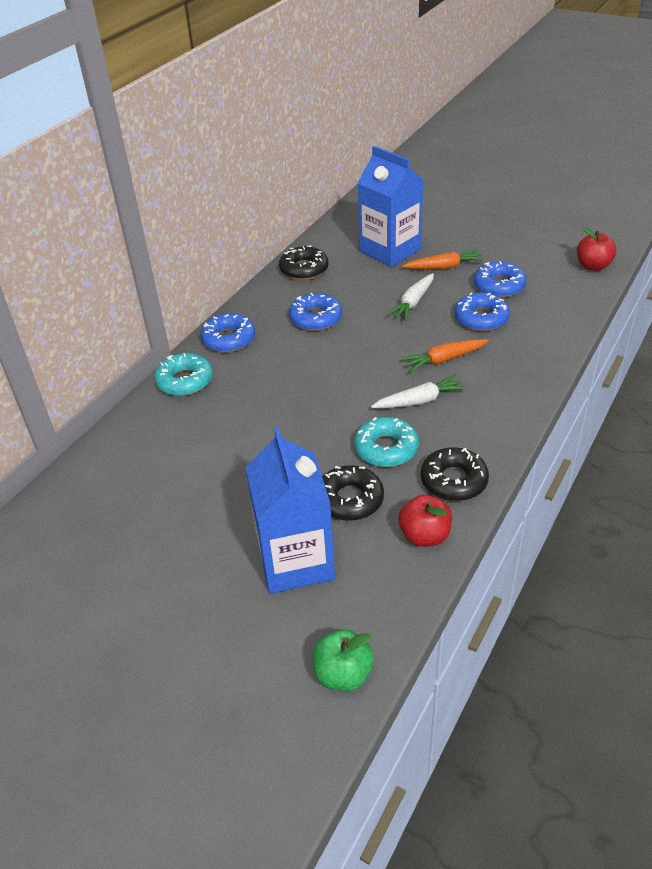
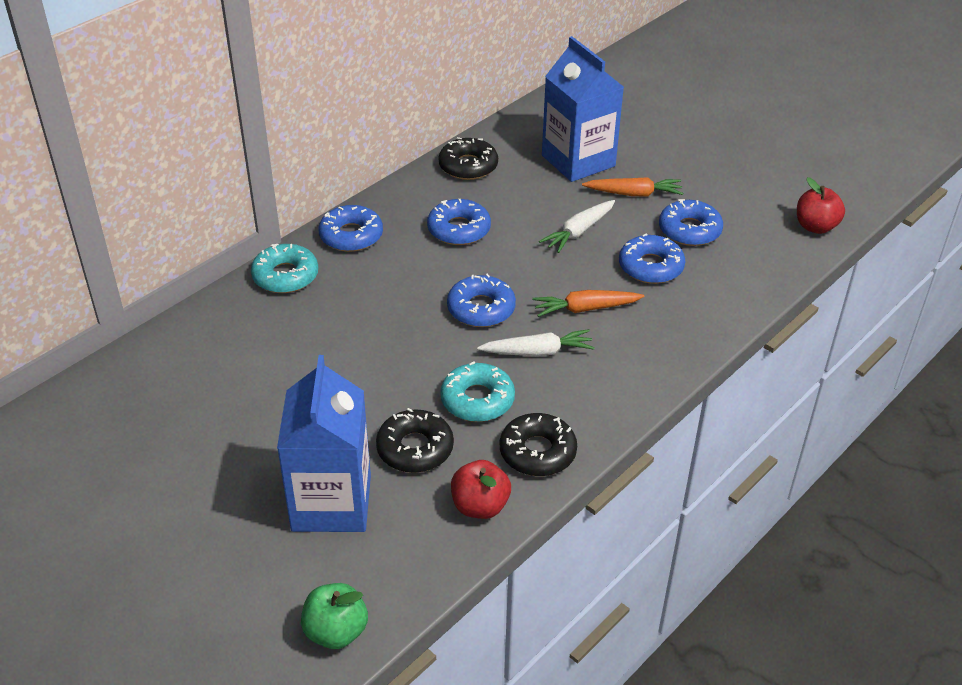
camera: 10 degrees right, 0 degrees up
(359, 376) = (481, 309): none -> blue donut

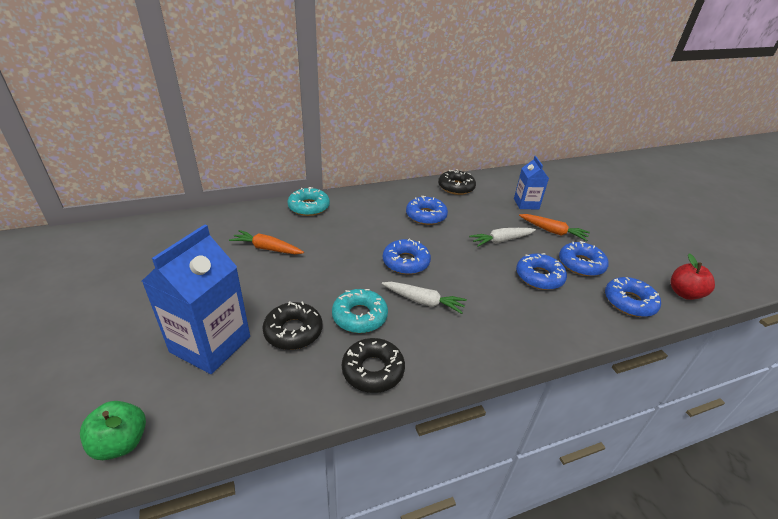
camera: 25 degrees right, 5 degrees down
(351, 236) = (362, 199): blue donut -> blue donut (629, 302)
(480, 506) = (301, 392): red apple -> none
(578, 161) = (526, 204): blue carton -> blue carton, size x0.57
(585, 309) = (475, 286): orange carrot -> orange carrot (267, 248)

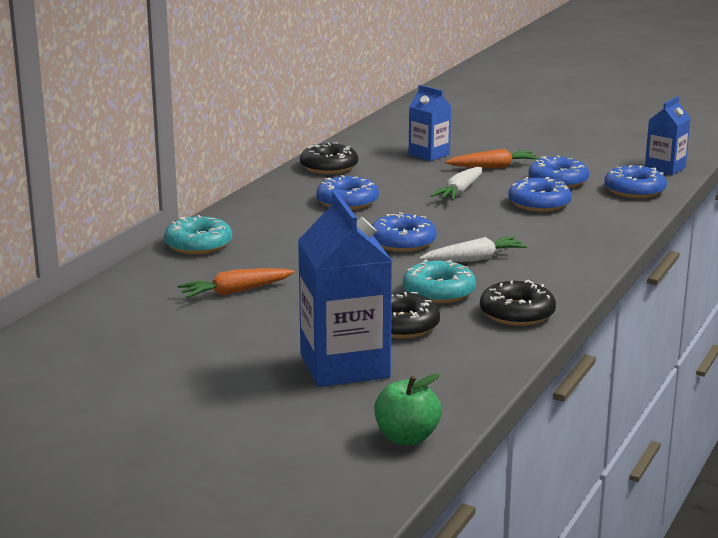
camera: 40 degrees left, 15 degrees down
(684, 293) = (665, 168): red apple -> blue carton

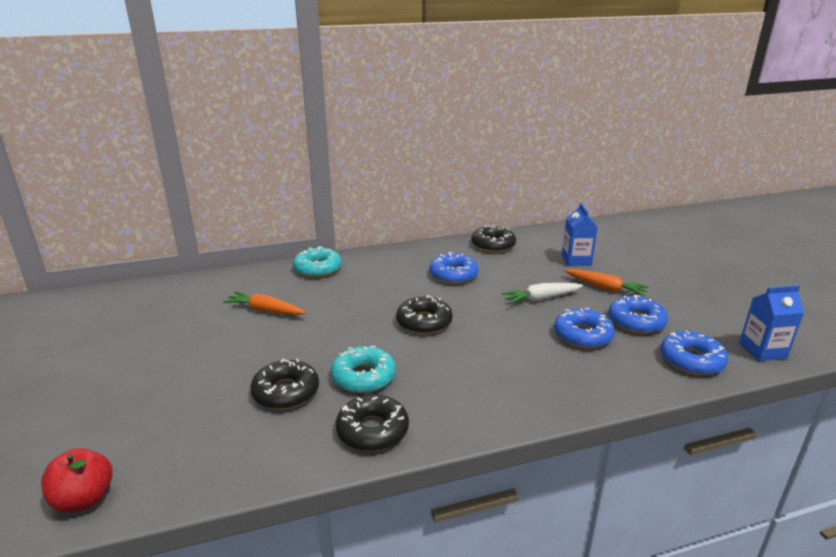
camera: 45 degrees right, 5 degrees up
(344, 366) = (191, 405): blue carton -> none
(402, 242) = (424, 322): blue donut -> black donut
(406, 438) = (84, 499): green apple -> red apple
(474, 259) = (440, 361): white carrot -> none

